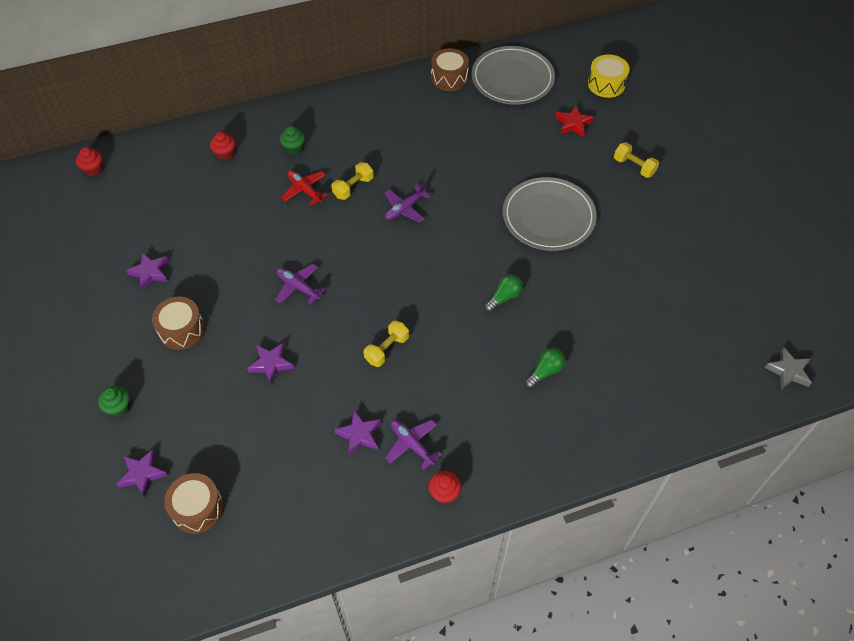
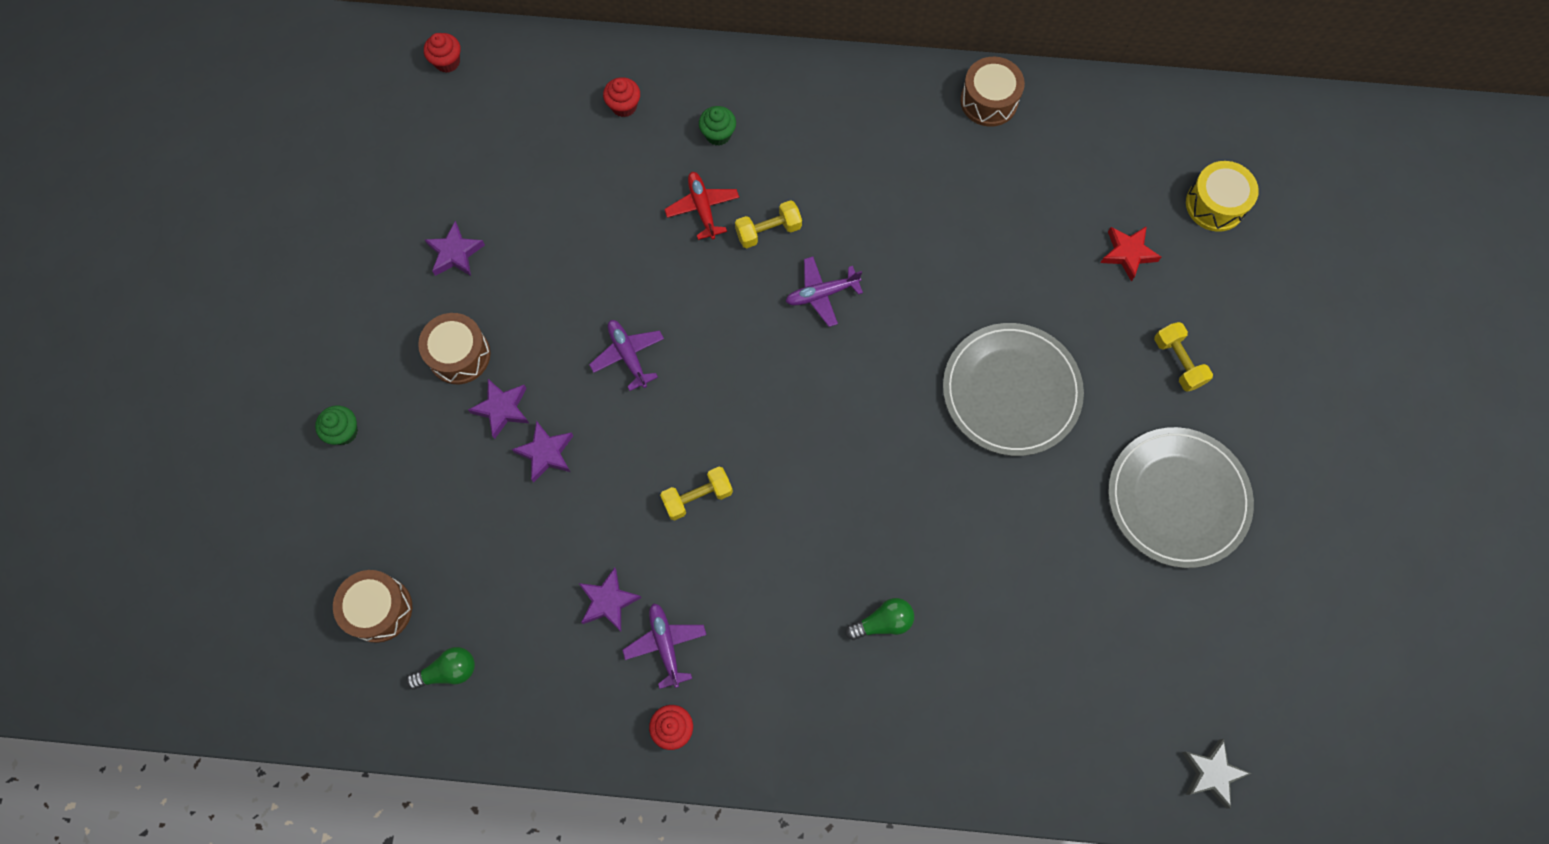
camera: 25 degrees right, 15 degrees up
(142, 474) = (335, 534): purple star -> purple star (502, 409)
(504, 297) = (885, 489): green light bulb -> green light bulb (448, 671)
(512, 78) = (1080, 138): grey plate -> grey plate (1177, 498)

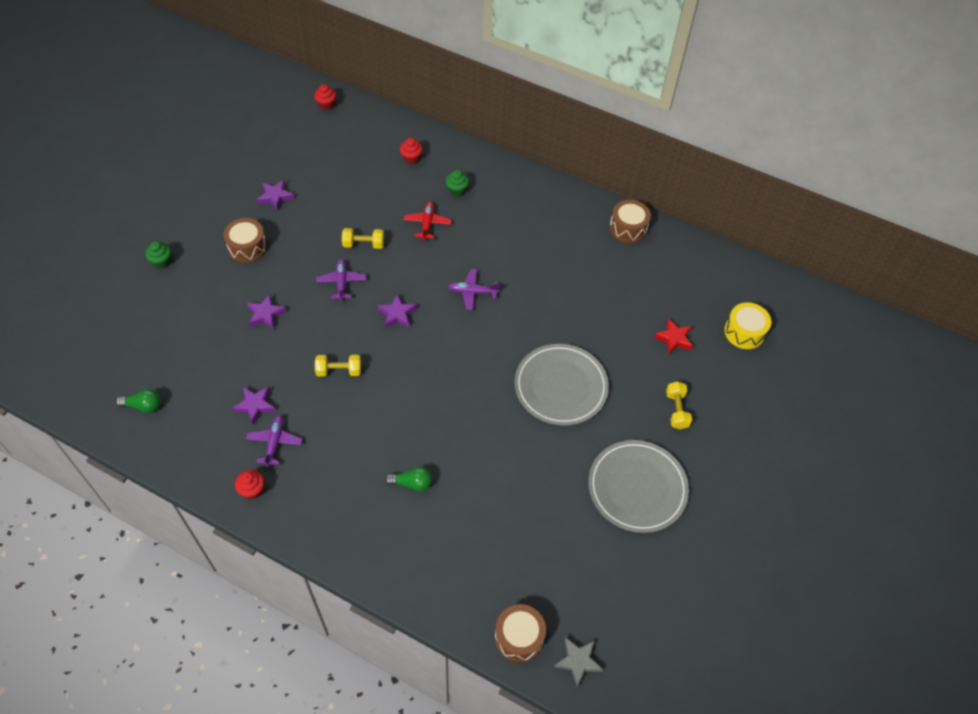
camera: 20 degrees right, 15 degrees down
(379, 609) = (125, 358): brown drum -> brown drum (519, 637)
(502, 409) = (254, 283): purple star -> purple star (397, 314)
(768, 231) = (459, 248): yellow dumbbell -> yellow dumbbell (363, 244)

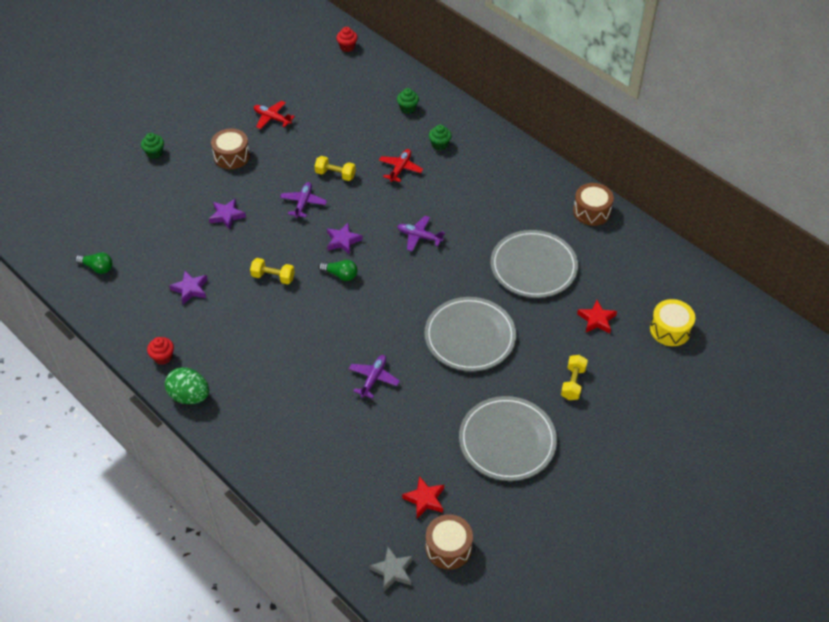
camera: 20 degrees right, 5 degrees down
(275, 197) = (272, 118): purple star -> red plane
(275, 442) = (196, 323): purple plane -> purple plane (373, 378)
(297, 526) = (189, 396): none -> green egg
(411, 158) = (407, 108): red cupcake -> green cupcake
(412, 483) = (302, 385): green light bulb -> green light bulb (340, 275)
(519, 637) = (347, 536): brown drum -> brown drum (448, 548)
(581, 573) = (425, 499): none -> red star
(594, 298) = (533, 266): none -> grey plate

